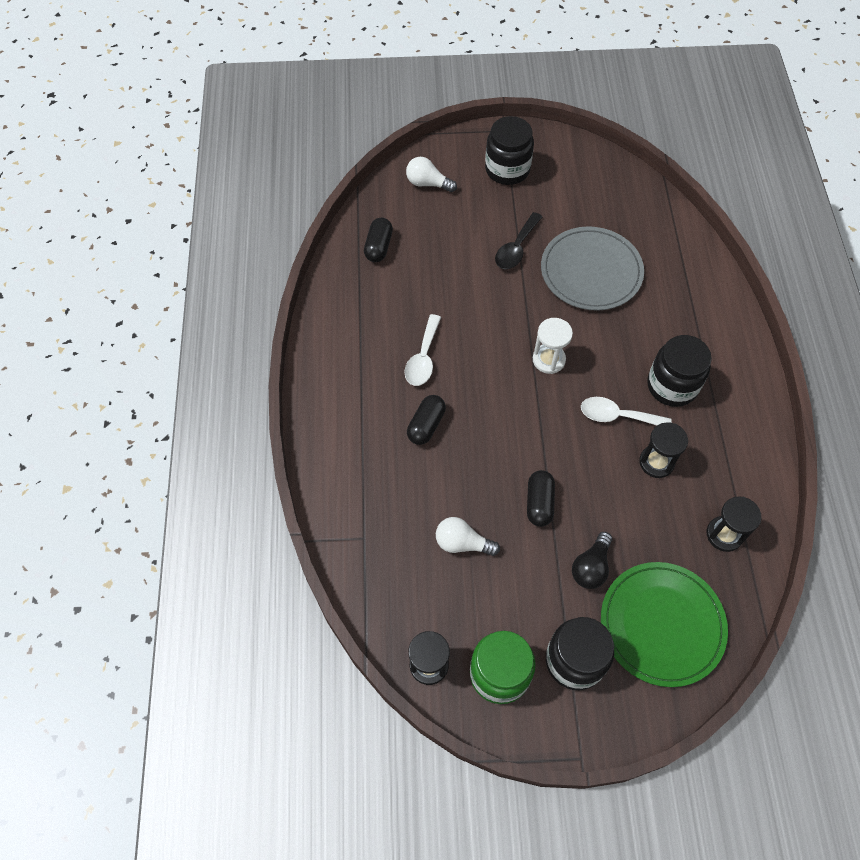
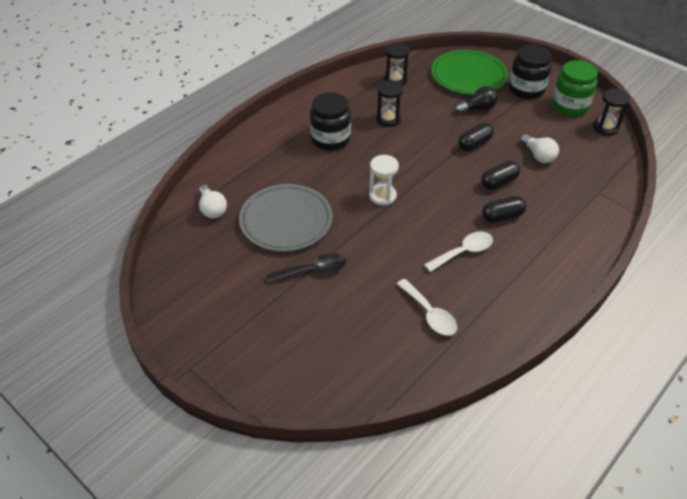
camera: 135 degrees left, 15 degrees down
(379, 247) = (413, 351): black capsule -> black capsule (499, 182)
(427, 183) = (312, 373): white light bulb -> white light bulb (212, 209)
(507, 169) = (237, 332): black jar -> none
(617, 416) = (380, 147): white spoon -> white spoon (429, 314)

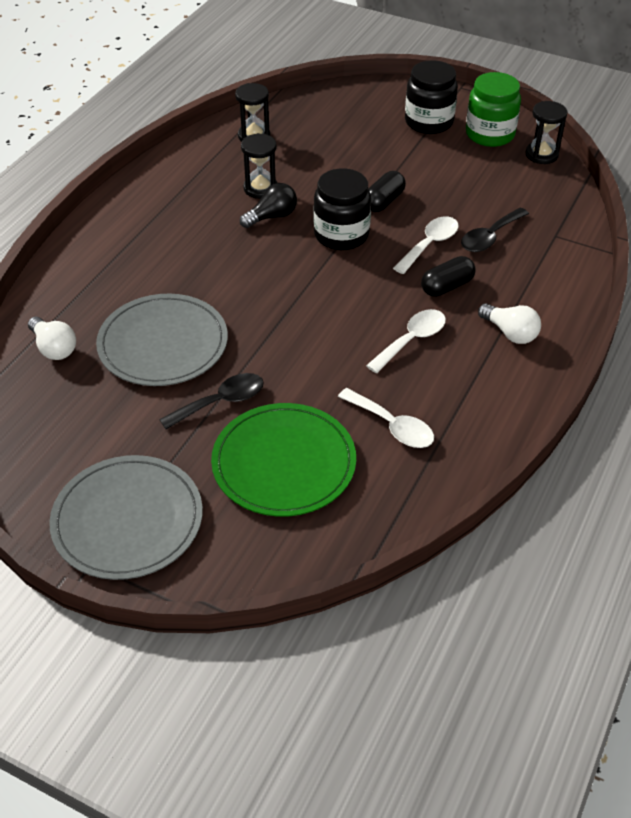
camera: 15 degrees left, 0 degrees up
(223, 343) = (127, 520): none -> grey plate
(330, 139) = (190, 227): black jar -> black jar (341, 235)
(382, 196) = (284, 289): white hourglass -> none
(468, 75) = (349, 115): green plate -> green plate (284, 463)
(478, 109) = (374, 156): black light bulb -> black light bulb (272, 216)
(499, 182) = (429, 244): black capsule -> white spoon
(538, 156) = (469, 203): white light bulb -> white light bulb (510, 333)
(546, 184) = (490, 237): none -> black spoon

